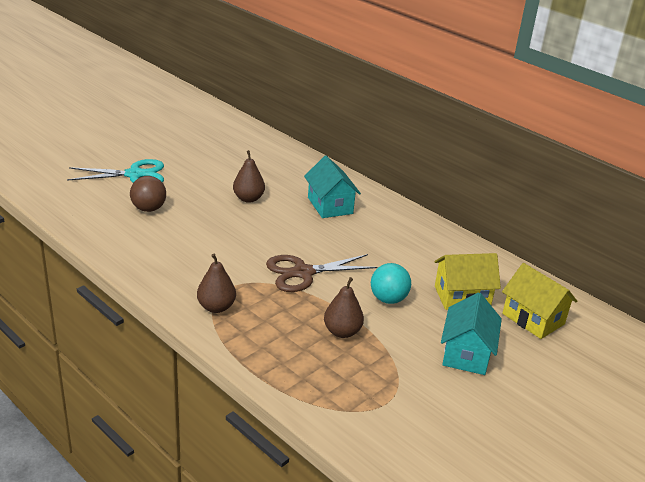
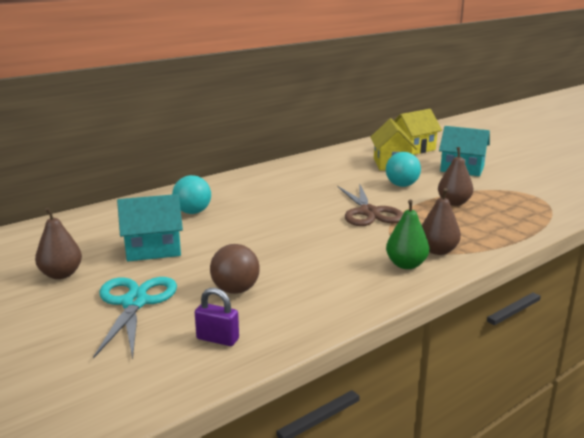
camera: 80 degrees left, 10 degrees down
(85, 206) = (217, 339): none -> purple padlock
(187, 286) = (406, 265): none -> green pear
(248, 198) = (223, 232): brown pear -> brown pear (61, 274)
(287, 183) = (193, 212): none -> turquoise ball
(330, 205) = (246, 196): turquoise house -> turquoise house (153, 249)

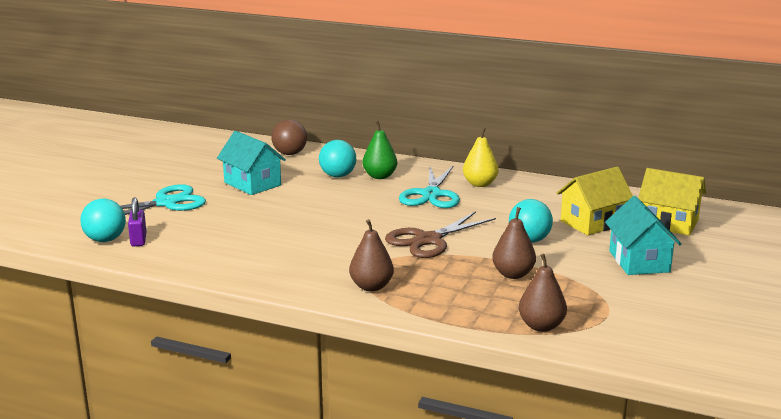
camera: 60 degrees right, 0 degrees up
(61, 274) = (186, 171): brown pear -> brown pear (541, 326)
(190, 361) = (105, 240): none -> turquoise ball
(235, 290) = (213, 227): brown ball -> brown ball (289, 153)
(283, 191) = (431, 194): none -> turquoise scissors
(285, 174) = (480, 184): none -> yellow pear
(406, 265) = (324, 278): green pear -> green pear (380, 176)

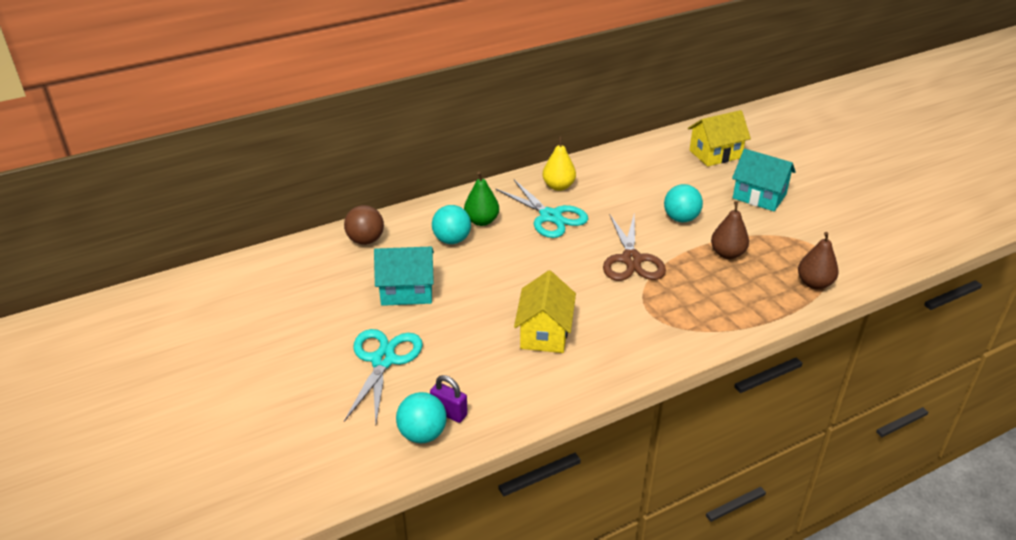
camera: 50 degrees left, 15 degrees up
(371, 286) = (683, 325): brown pear -> none
(592, 223) = (681, 180): yellow house -> yellow house (544, 333)

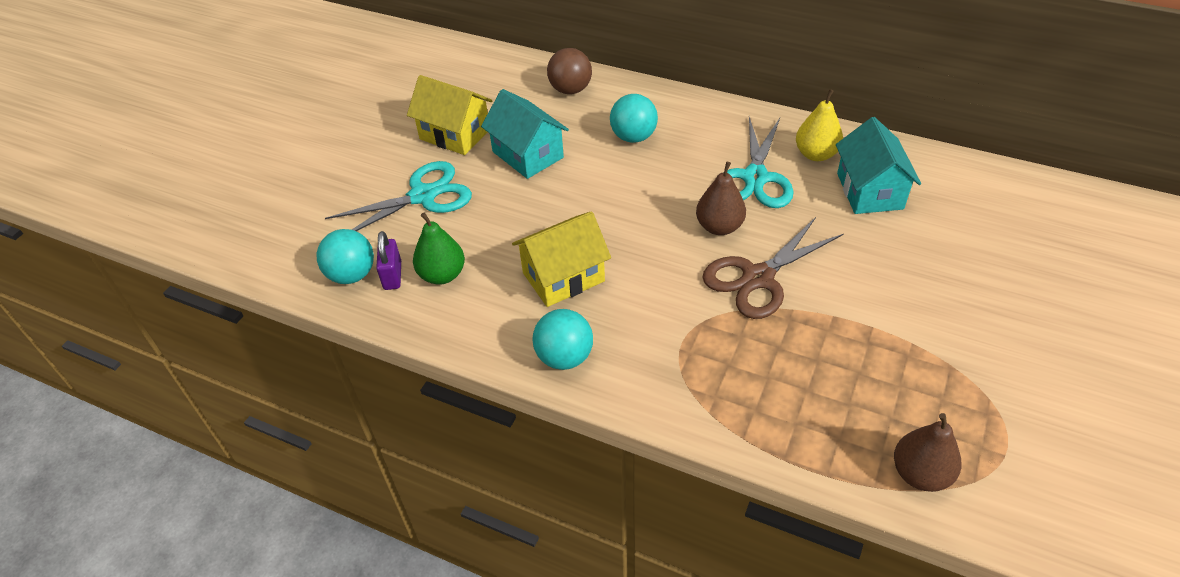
camera: 55 degrees right, 10 degrees up
(481, 221) = (686, 138): green pear -> green pear (442, 275)
(681, 218) = (889, 279): turquoise ball -> turquoise ball (564, 357)
(715, 154) = (1071, 241): yellow house -> yellow house (455, 134)
(727, 254) = (874, 355): brown pear -> brown pear (719, 227)
(759, 196) = (1039, 328): turquoise house -> turquoise house (869, 191)

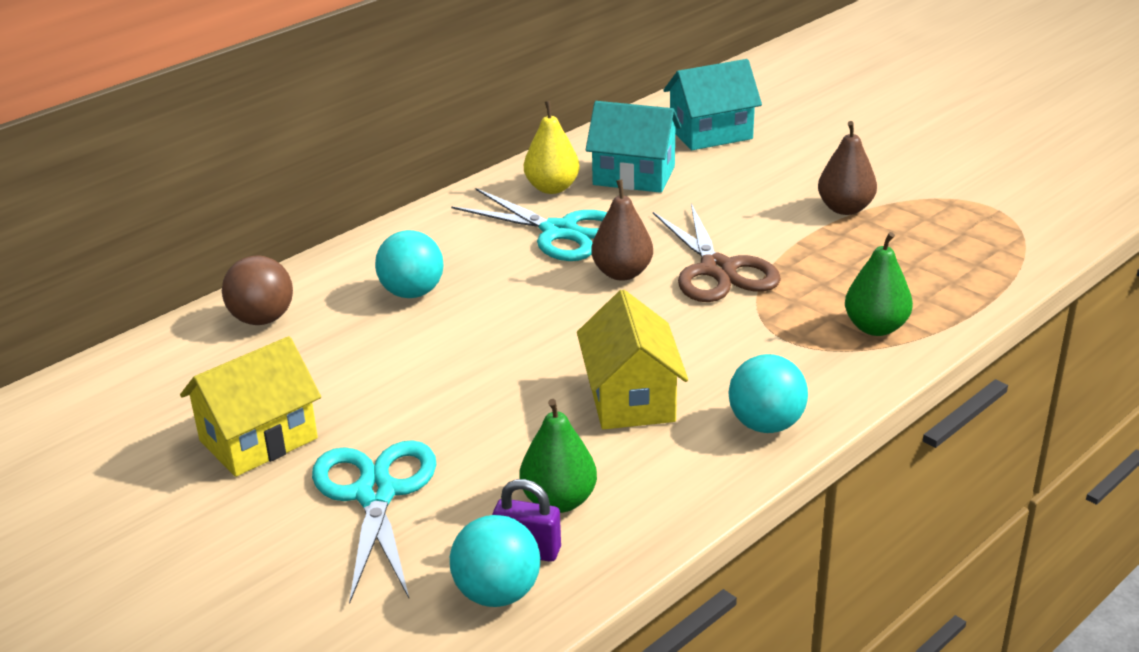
camera: 70 degrees left, 15 degrees down
(528, 154) = (369, 382): turquoise house -> turquoise house (710, 133)
(729, 396) = (875, 327): none -> green pear
(920, 474) = (1006, 253): brown pear -> brown pear (845, 208)

